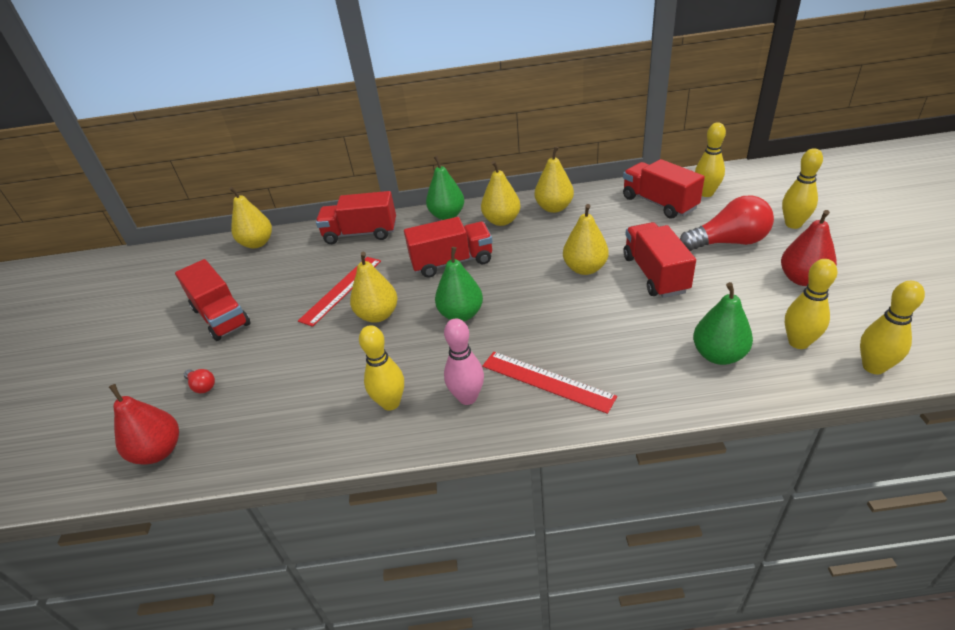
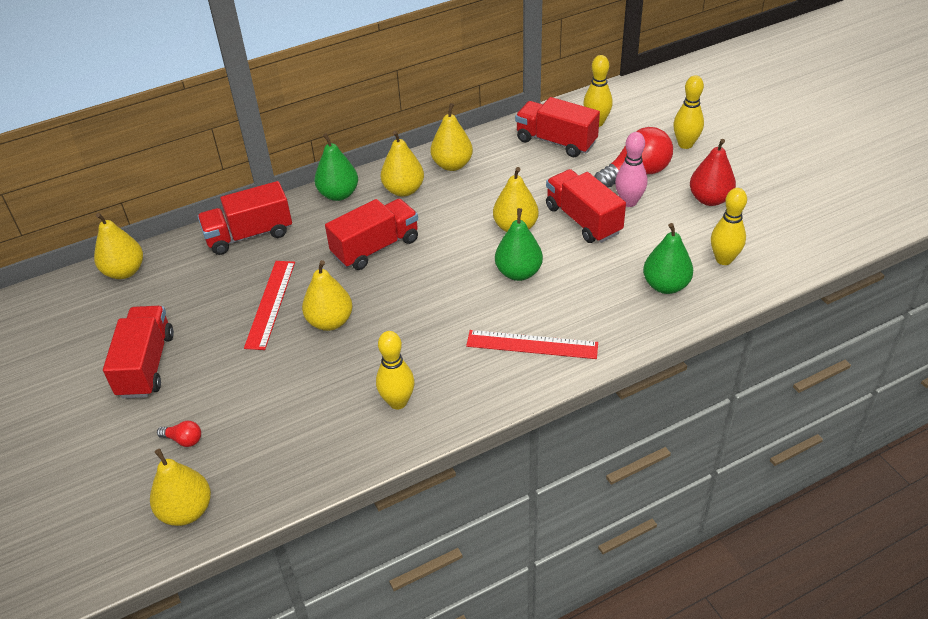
camera: 25 degrees left, 5 degrees up
(159, 451) = (186, 511): red pear -> yellow pear
(221, 317) = (146, 365): red truck -> red truck turned 120 degrees counterclockwise
(461, 314) = (417, 301): green pear -> green pear (518, 273)
(467, 397) = (468, 378): pink bowling pin -> pink bowling pin (629, 202)
(873, 367) = (784, 267): yellow bowling pin -> none

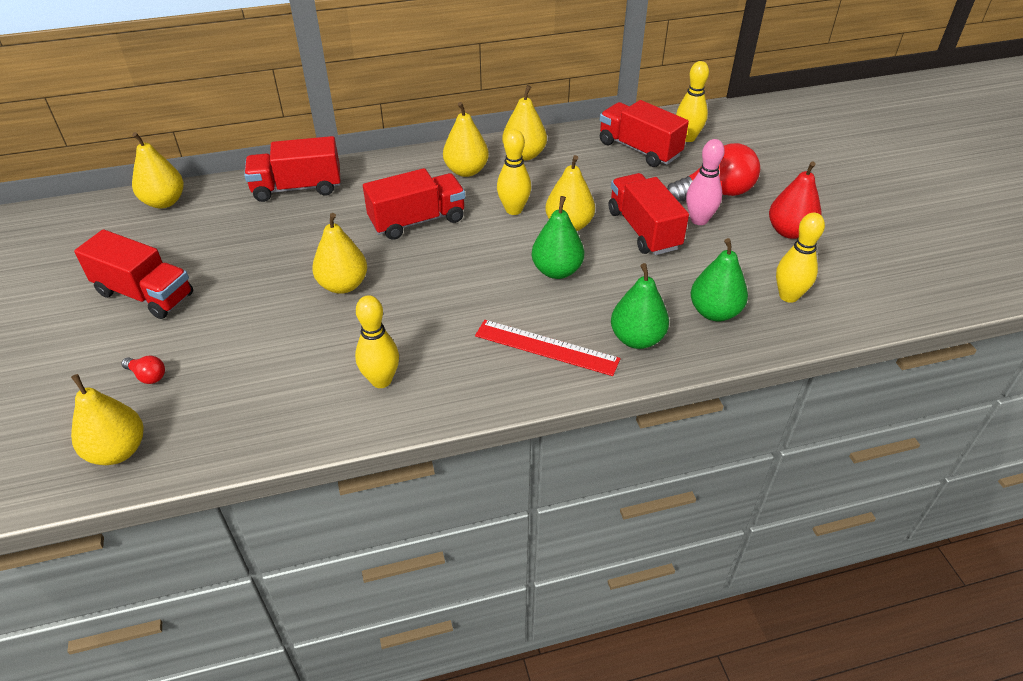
camera: 10 degrees right, 0 degrees up
(146, 365) = (145, 294): red truck -> red truck turned 105 degrees clockwise
(270, 304) = (290, 257): red ruler -> none
(338, 194) = (400, 164): green pear -> green pear (637, 338)
(685, 144) = (777, 173): yellow bowling pin -> yellow bowling pin (513, 210)

